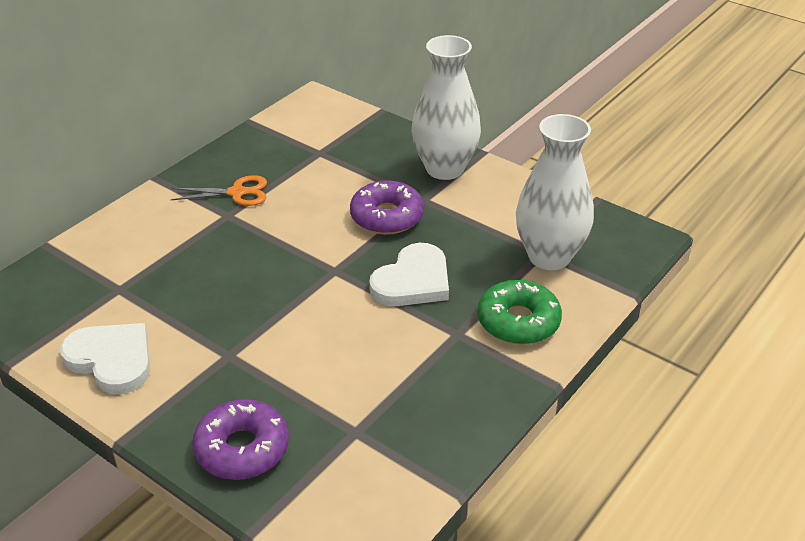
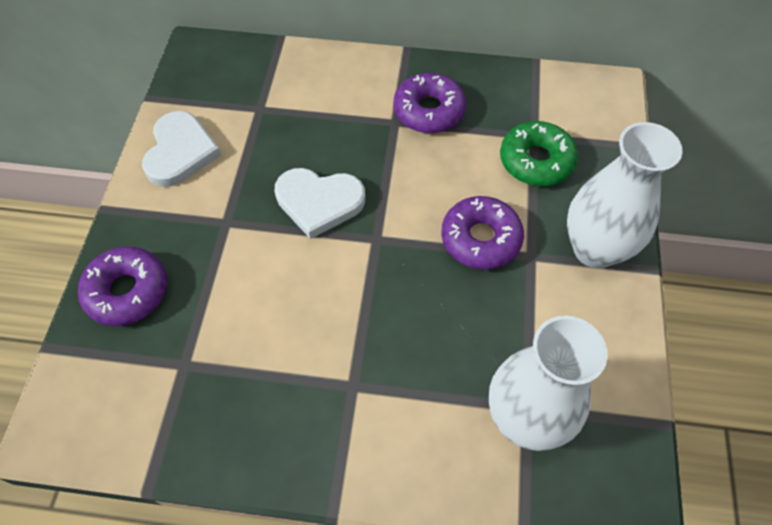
camera: 60 degrees right, 20 degrees up
(237, 193) = (429, 111): orange scissors -> purple donut
(413, 281) = (402, 309): white heart -> white heart (319, 202)
(518, 321) = (403, 435): green donut -> green donut (536, 161)

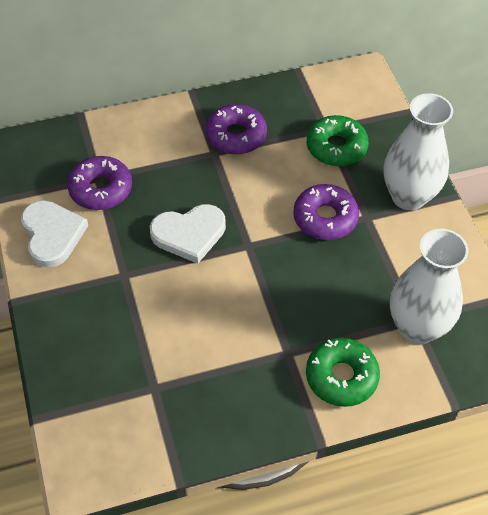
camera: 25 degrees left, 5 degrees down
(127, 291) = (76, 354): purple donut -> purple donut (101, 189)
(400, 443) = (341, 377): none -> green donut

